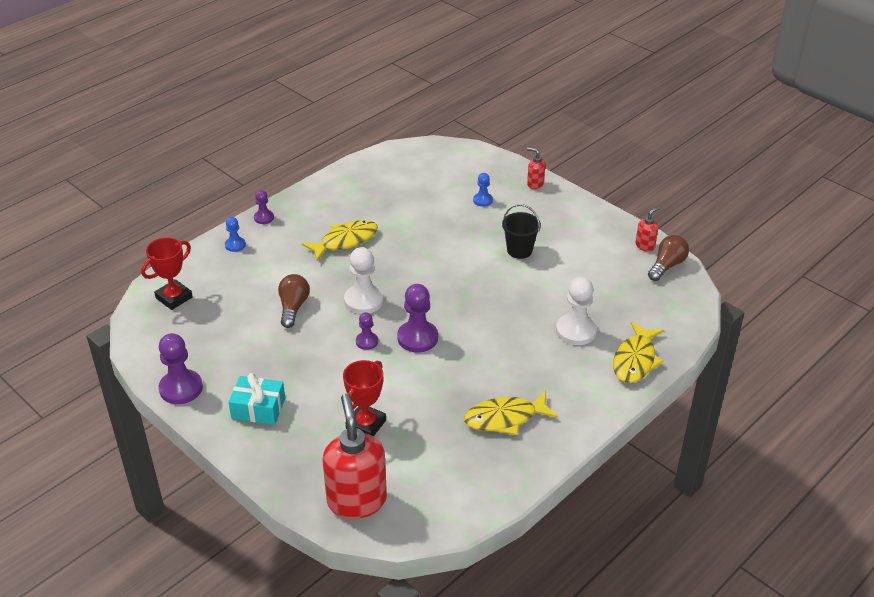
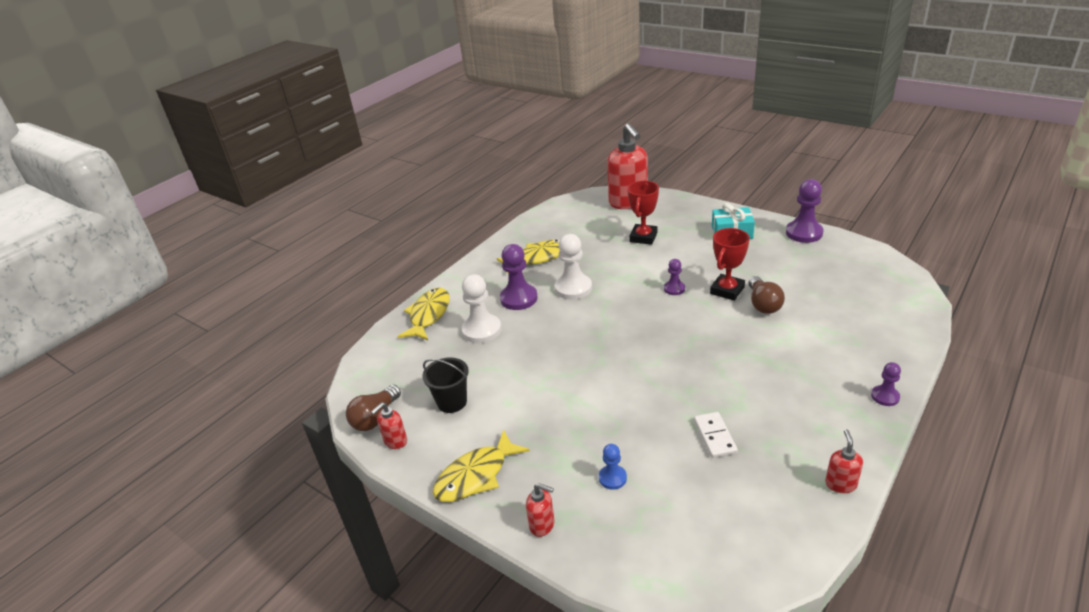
camera: 175 degrees right, 5 degrees down
(174, 298) = (887, 292): red trophy -> red trophy (727, 290)
(235, 245) = (883, 355): blue pawn -> none
(338, 177) = (840, 484): none -> red soap dispenser
(345, 241) = (760, 383): yellow fish -> yellow fish (476, 475)
(364, 300) = (698, 322): white pawn -> white pawn (573, 288)
(401, 212) = (714, 436): none -> white domino
(417, 338) = (629, 299): purple pawn -> purple pawn (519, 298)
(519, 250) = (549, 407): black bucket -> black bucket (452, 402)

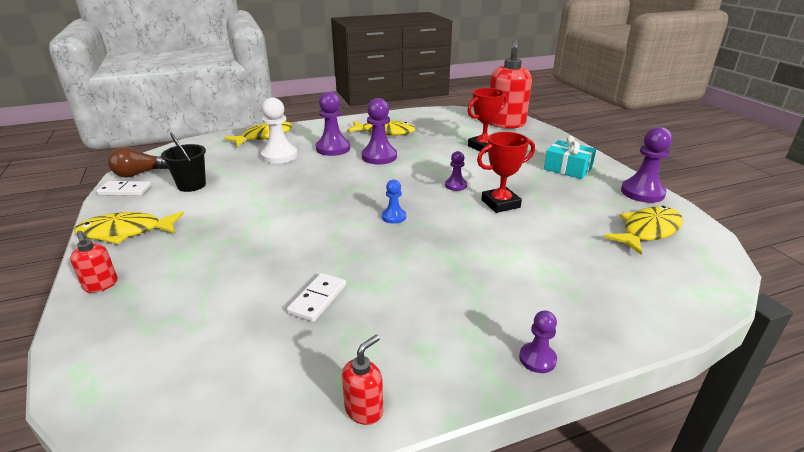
camera: 30 degrees right, 5 degrees down
(395, 441) = (125, 190): red soap dispenser -> white domino
(573, 288) = (379, 157): white pawn -> purple pawn
(612, 478) = (196, 283): blue pawn -> blue pawn (394, 217)
(763, 304) = (519, 226): brown light bulb -> none
(841, 267) = (647, 231): none -> yellow fish

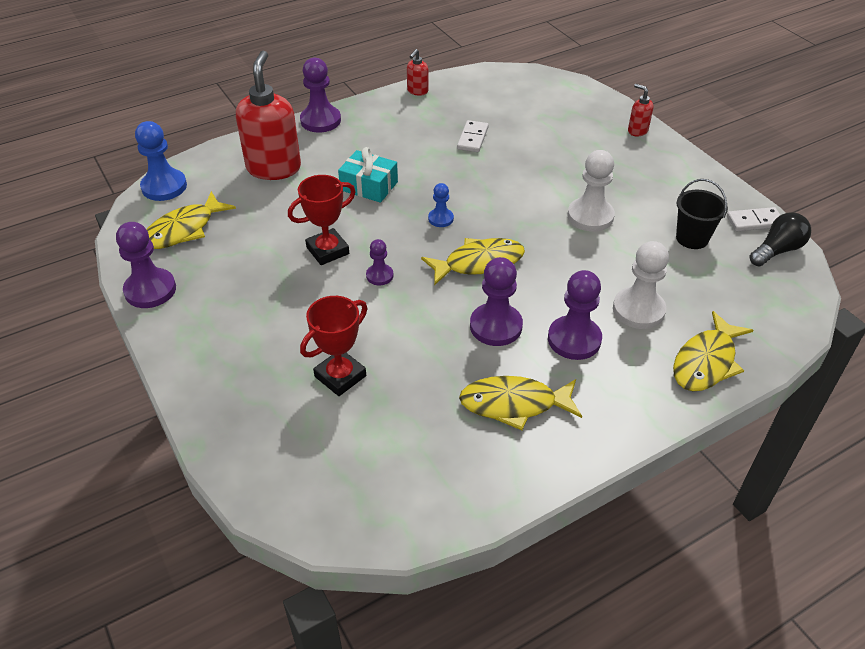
camera: 170 degrees right, 15 degrees up
(126, 232) = (681, 173): yellow fish -> yellow fish (479, 263)
(140, 174) = (777, 250): brown light bulb -> black light bulb
(256, 206) = (590, 216): none -> white pawn
(505, 124) = (291, 472): red soap dispenser -> red soap dispenser (274, 168)
(537, 359) = (320, 120): purple pawn -> purple pawn, size x1.81
(567, 168) = (224, 330): turquoise gift -> turquoise gift (369, 186)
(709, 276) = (164, 187): none -> blue pawn

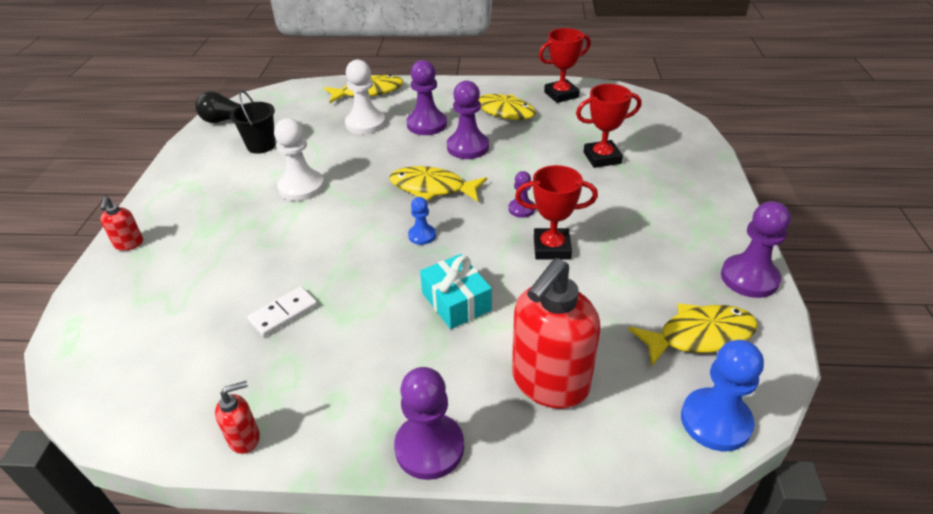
camera: 145 degrees left, 5 degrees down
(464, 480) = (561, 95): none -> red trophy
(754, 221) = (203, 139): white domino -> none

